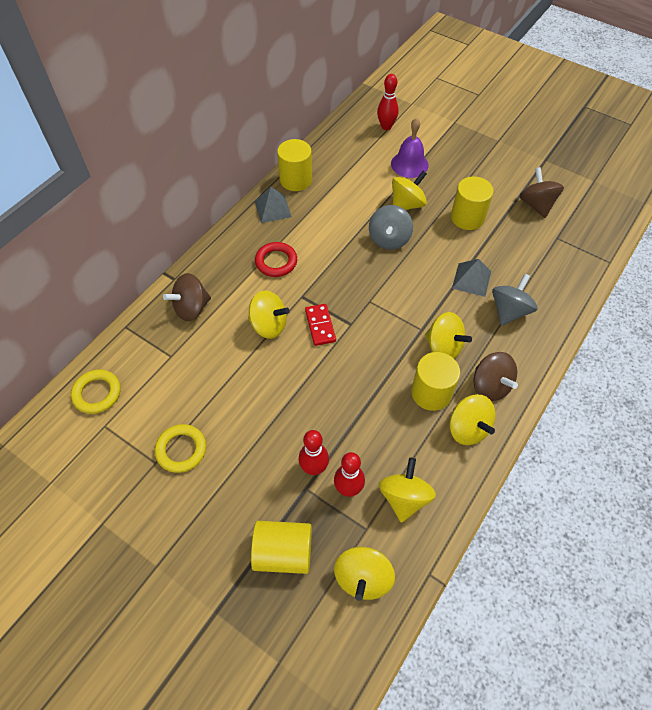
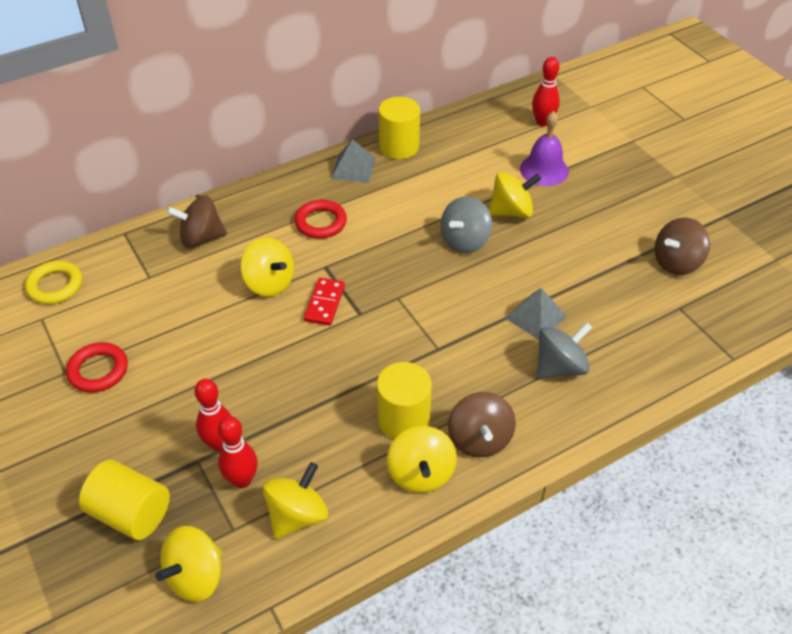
camera: 25 degrees right, 10 degrees down
(181, 450) = (98, 370): yellow ring -> red ring
(443, 347) = (451, 377): yellow spinning top -> none
(467, 217) = (577, 248): yellow cylinder -> none
(536, 205) = (676, 262): brown spinning top -> brown spinning top turned 135 degrees counterclockwise

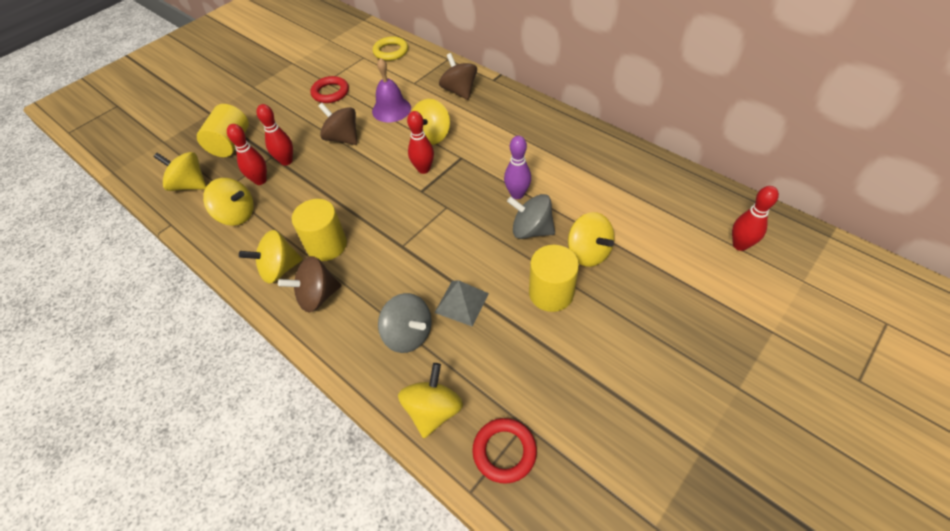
camera: 75 degrees right, 5 degrees up
(320, 222) = (506, 140): red ring -> red ring (504, 451)
(325, 303) = (423, 169): red domino -> red bowling pin
(353, 168) = (579, 138): grey pyramid -> none
(399, 147) = (625, 156): yellow cylinder -> yellow cylinder (551, 293)
(409, 237) = (517, 194): none -> purple bowling pin
(544, 170) = (665, 263): purple bell -> purple bell (391, 109)
(651, 366) = (433, 410): none -> yellow spinning top
(676, 262) = (591, 411): brown spinning top -> brown spinning top (343, 138)

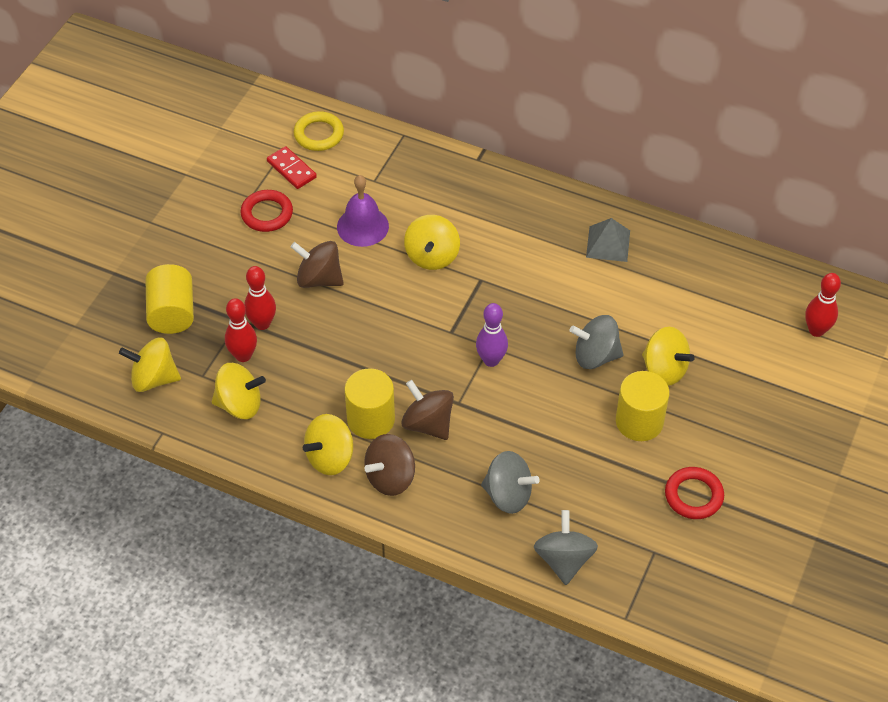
camera: 20 degrees left, 0 degrees up
(362, 69) = (291, 169): none -> red domino
(423, 169) = (442, 303): red bowling pin -> none
(433, 410) = (564, 560): yellow spinning top -> grey spinning top
(459, 91) = (440, 184): brown spinning top -> brown spinning top (428, 424)
(461, 303) = (550, 451): grey pyramid -> grey pyramid (608, 244)
(504, 451) = (644, 578): red ring -> red ring (693, 496)
(517, 194) = (565, 315): purple bowling pin -> purple bowling pin (491, 360)

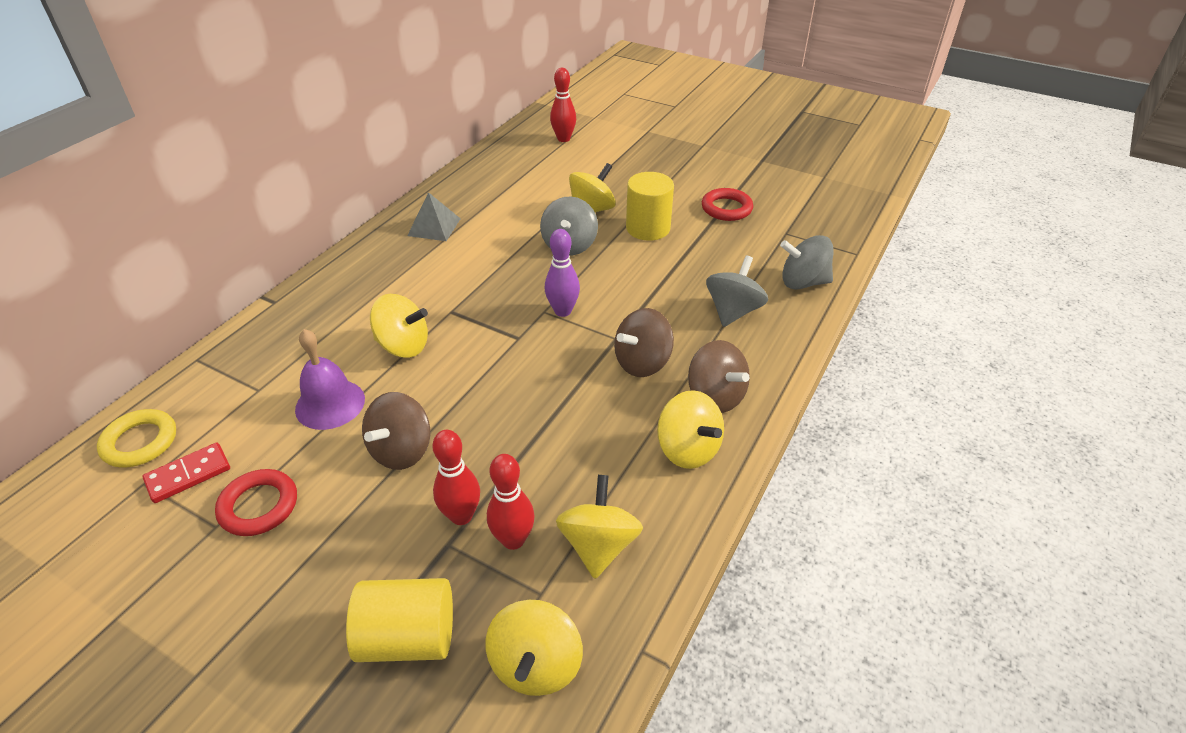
camera: 85 degrees left, 10 degrees down
(371, 419) = (633, 410): yellow cylinder -> none

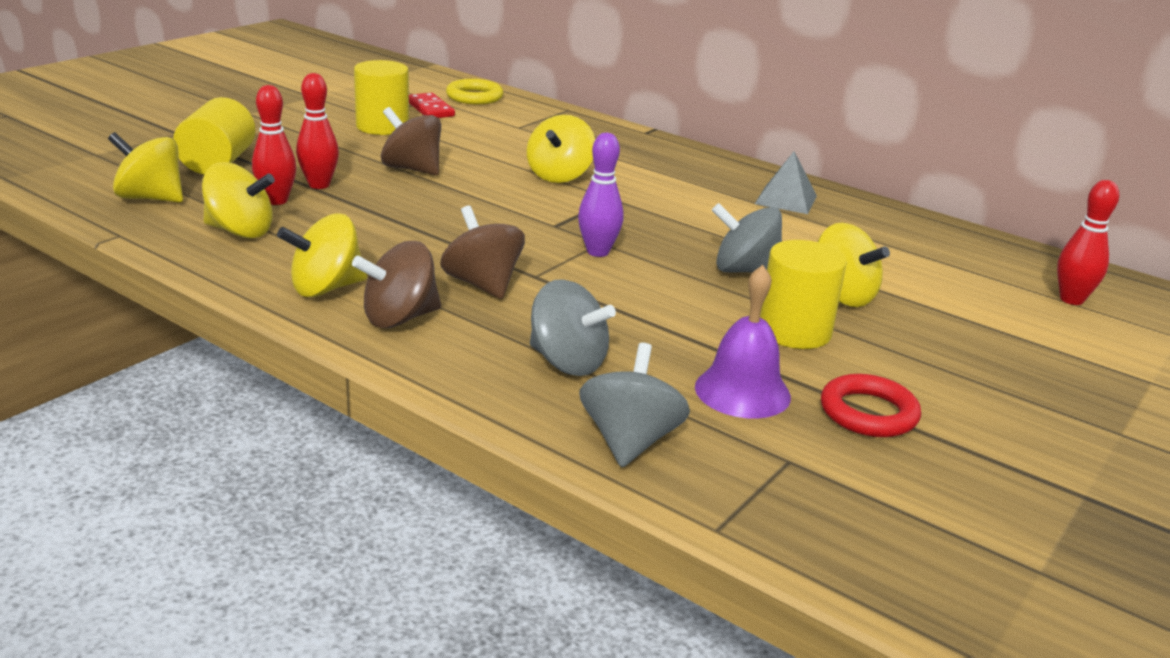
camera: 95 degrees right, 15 degrees down
(259, 506) = (382, 126): red ring -> yellow cylinder
(330, 404) = (487, 148): purple bell -> purple bell (742, 391)

